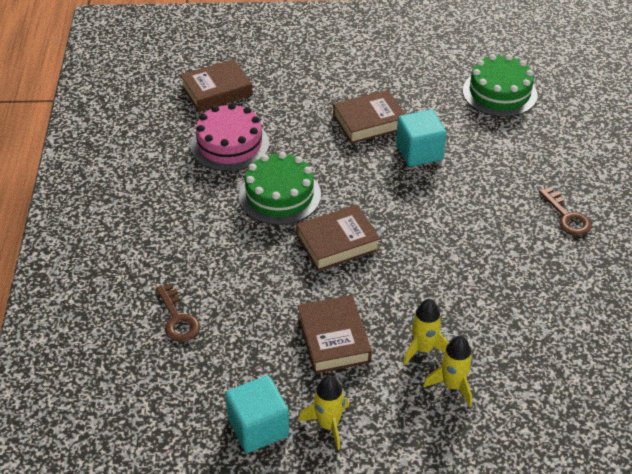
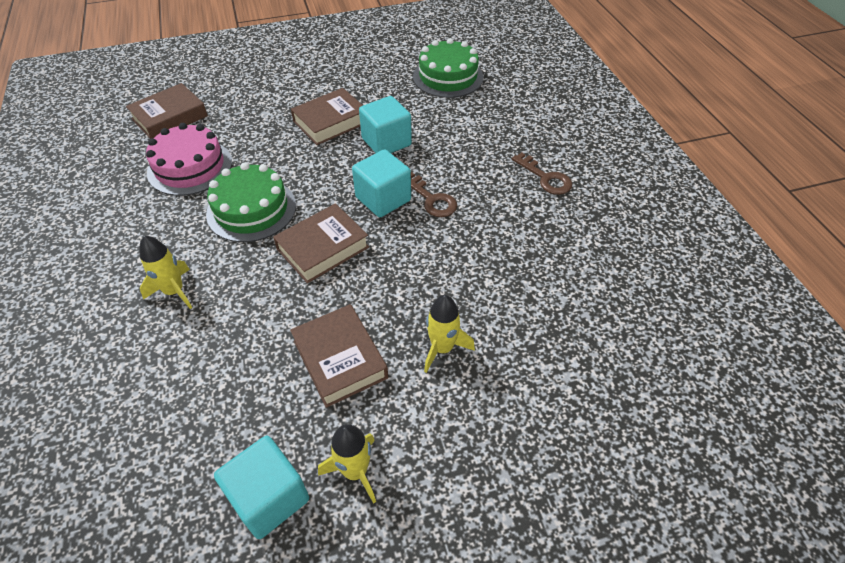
camera: 15 degrees left, 5 degrees up
(178, 319) = (151, 375): brown key -> brown key (432, 199)
(402, 208) = (383, 199): none -> turquoise cube
(452, 385) = (485, 384): yellow rocket -> yellow rocket (174, 291)

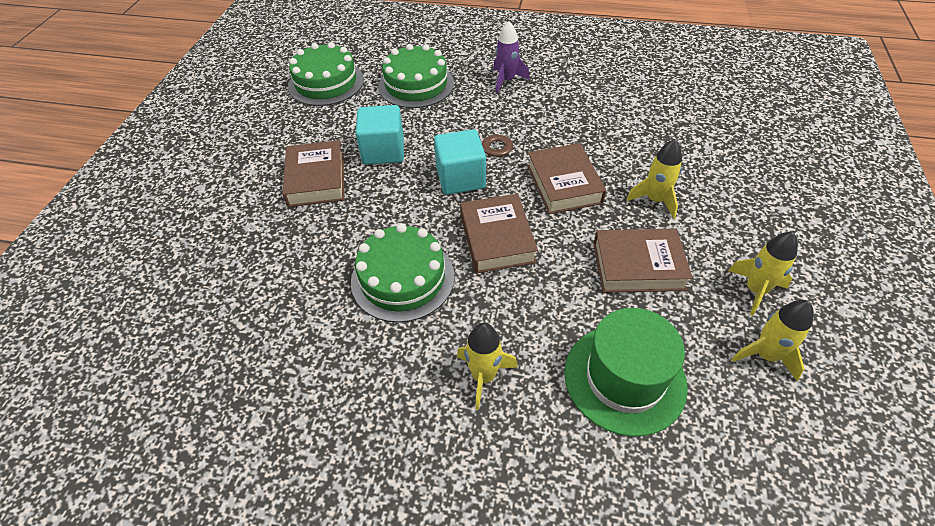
camera: 60 degrees left, 0 degrees up
(170, 117) = (167, 317): brown book -> brown book (564, 184)
(190, 167) = (285, 317): pink cake -> none
(202, 385) = (624, 378): none -> green hat
(269, 497) = (765, 355): turquoise cube -> yellow rocket
(488, 125) = (416, 85): none -> green cake
(546, 178) = (506, 80): brown key -> purple rocket

